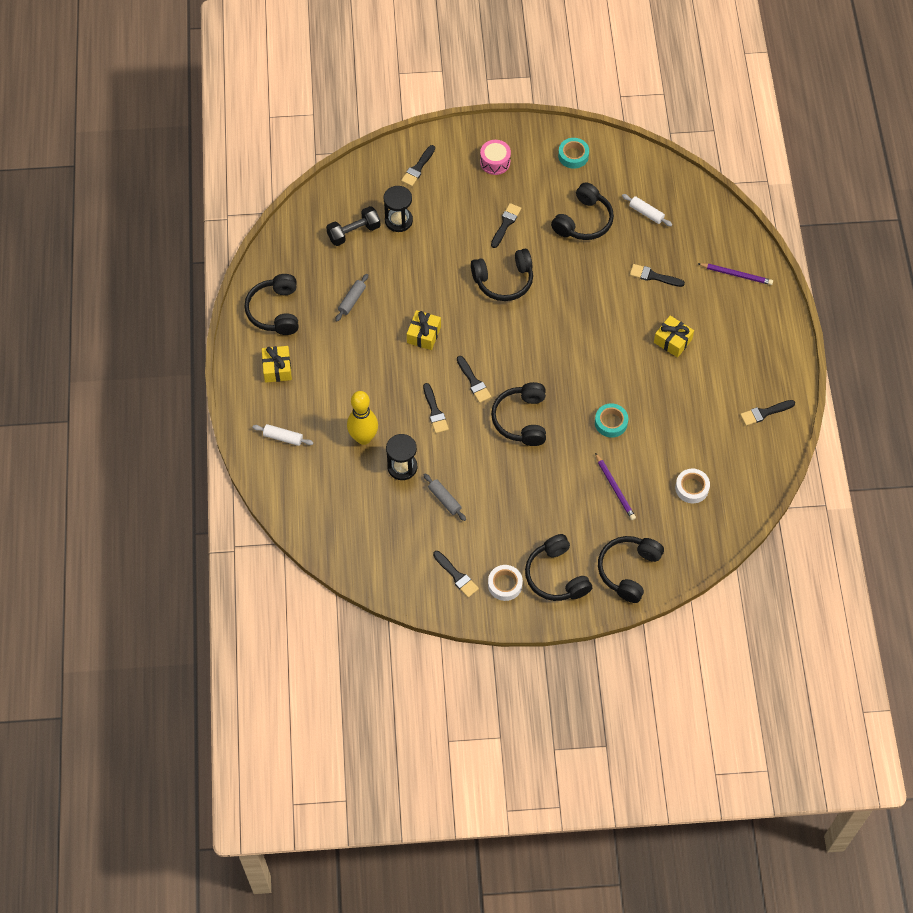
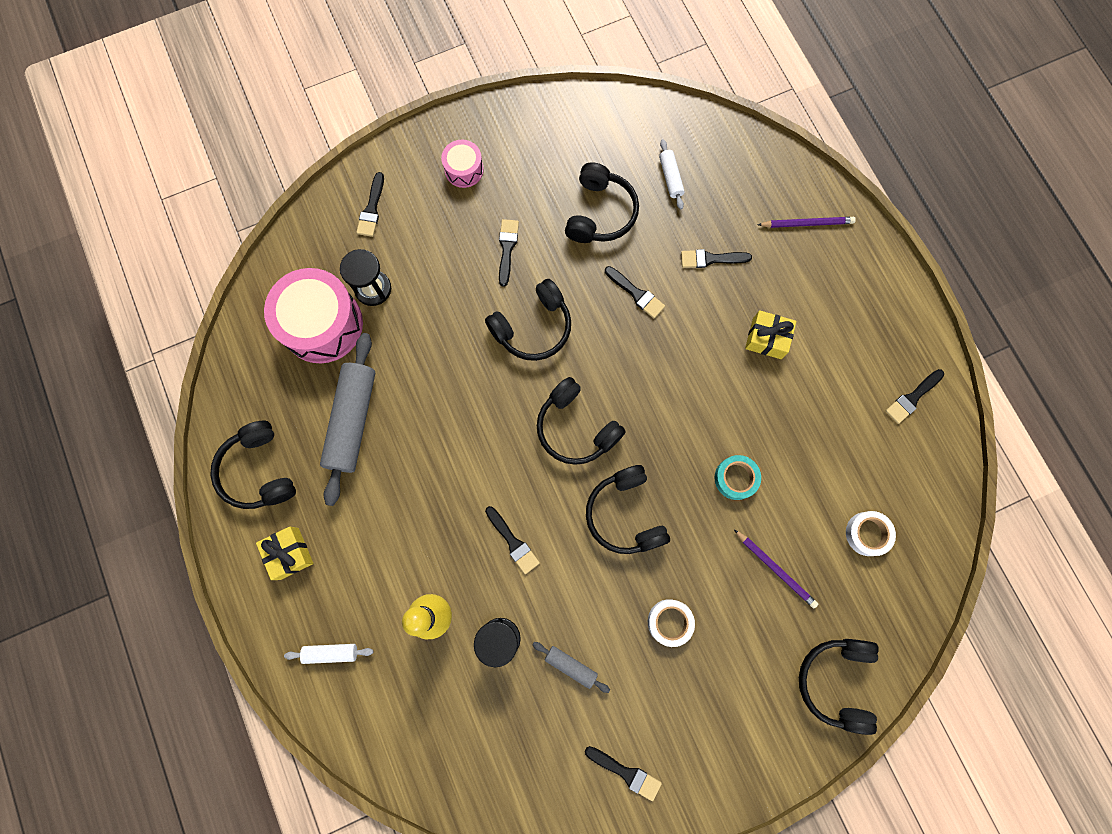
camera: 20 degrees left, 15 degrees up
(352, 300) = (353, 421): grey rolling pin -> grey rolling pin, size x2.11
(354, 232) = (322, 324): black dumbbell -> pink drum
(424, 334) = (460, 437): yellow gift -> none
(474, 382) = (546, 482): black brush -> black brush (636, 294)
(505, 584) = (691, 762): white tape -> white tape (669, 622)
(556, 576) = (751, 723): black headphones -> black headphones (576, 427)
(573, 156) = (555, 130): turquoise tape -> none
(646, 213) = (670, 177): white rolling pin -> white rolling pin turned 60 degrees clockwise

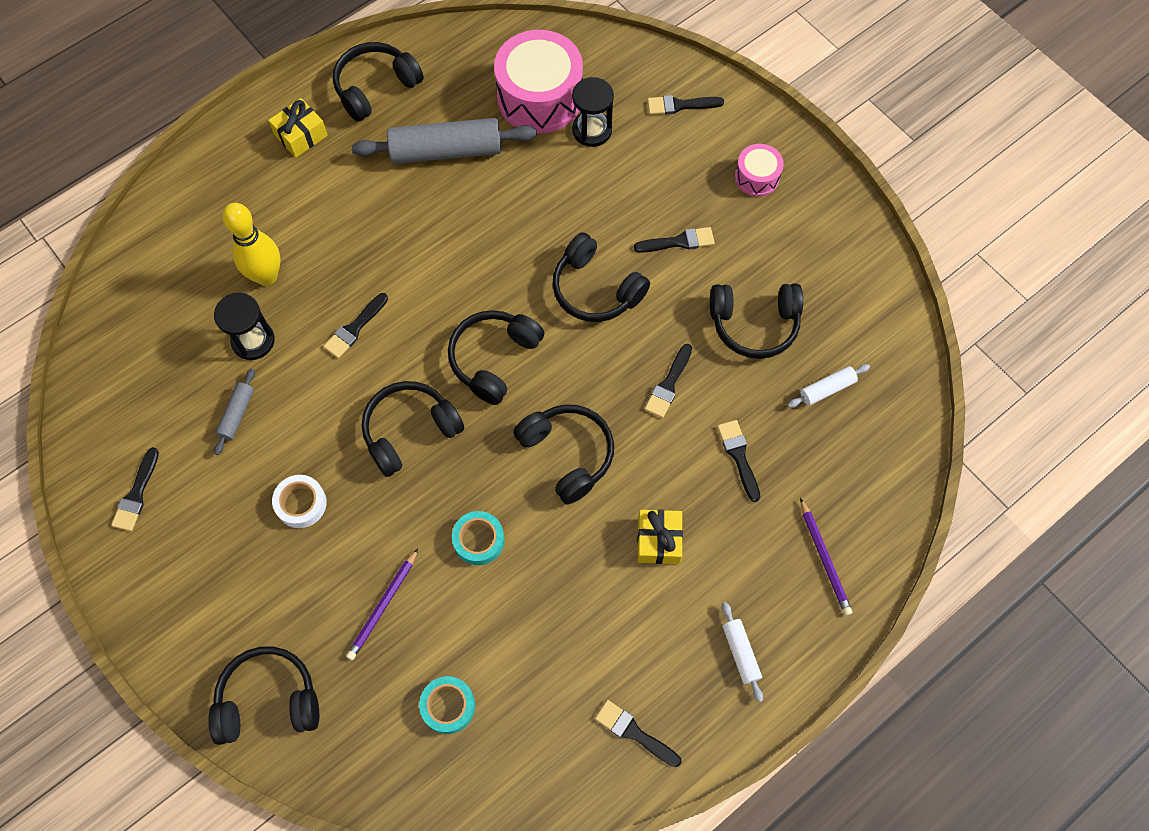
camera: 75 degrees right, 10 degrees down
(331, 653) = (212, 196): white rolling pin -> white rolling pin (740, 653)
(678, 389) = (567, 454): none -> black headphones
(867, 534) = (448, 706): white tape -> turquoise tape

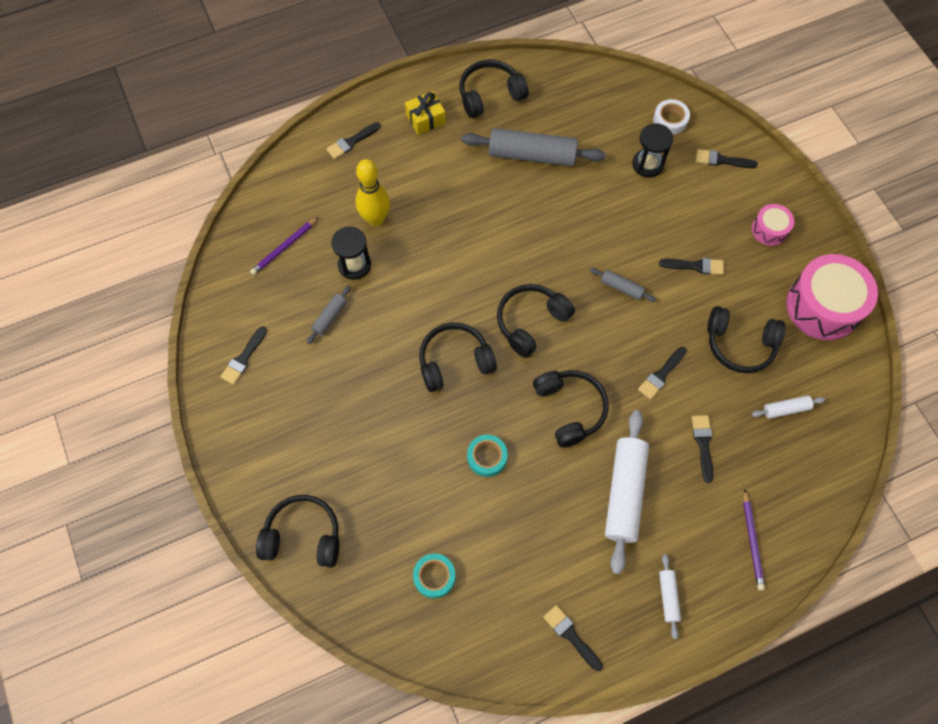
camera: 15 degrees right, 0 degrees up
(301, 503) = (361, 395): white tape -> white tape (670, 120)
(355, 328) = (431, 274): black brush -> black brush (351, 142)
(383, 606) = (404, 488): purple pencil -> purple pencil (284, 247)
(539, 97) = (613, 130): pink drum -> pink drum (823, 306)
(595, 289) = (621, 287): black headphones -> grey rolling pin
(658, 541) = (624, 493): yellow gift -> white rolling pin

